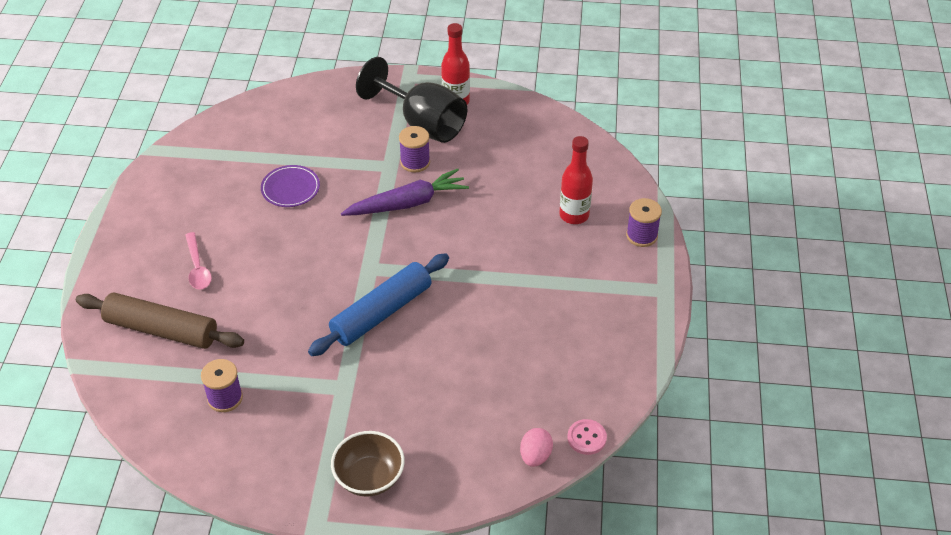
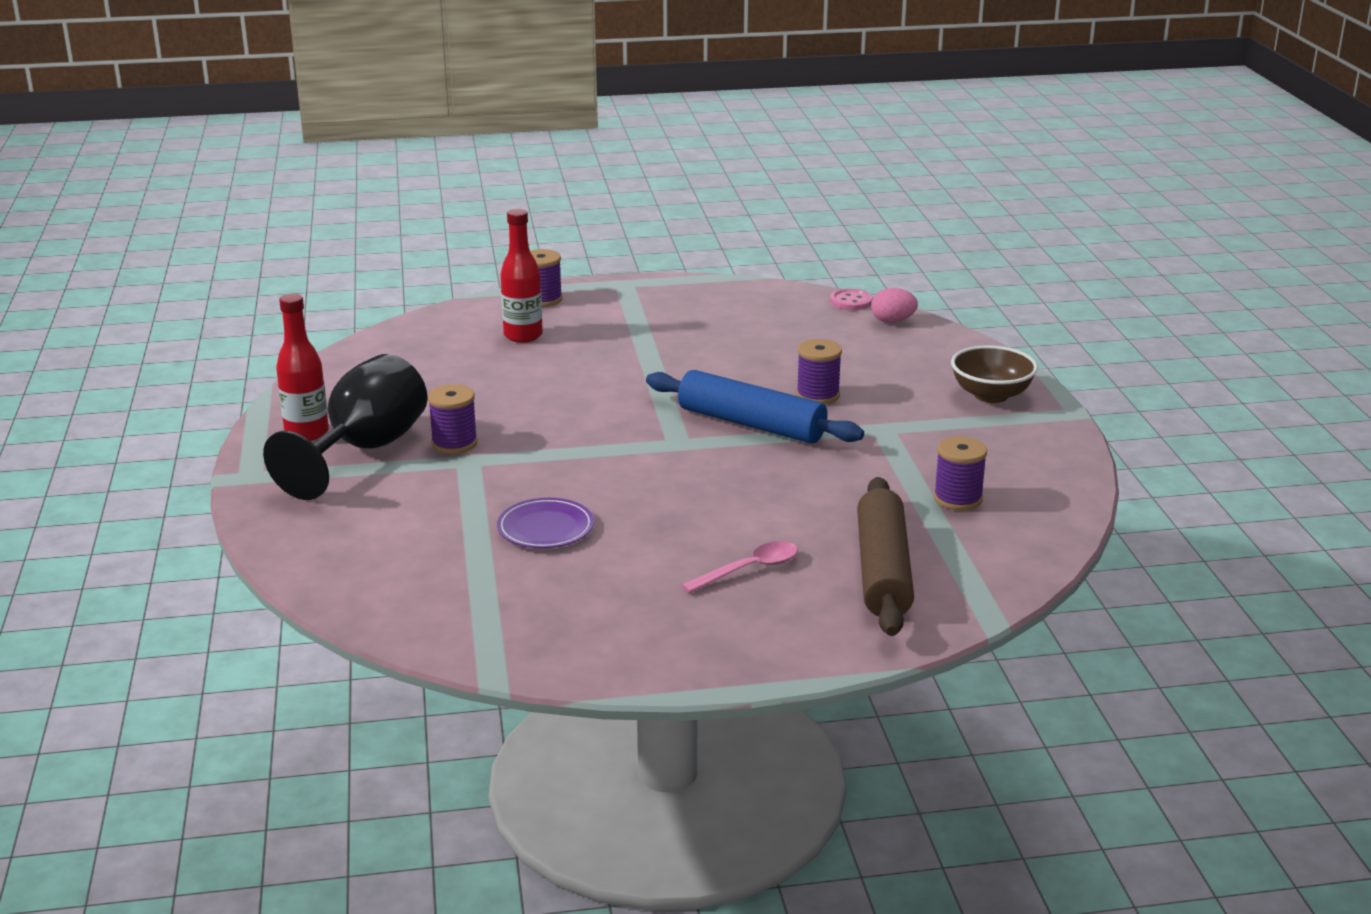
camera: 105 degrees left, 20 degrees down
(407, 203) = (543, 436): purple carrot -> none
(412, 363) = (818, 395): none -> purple spool

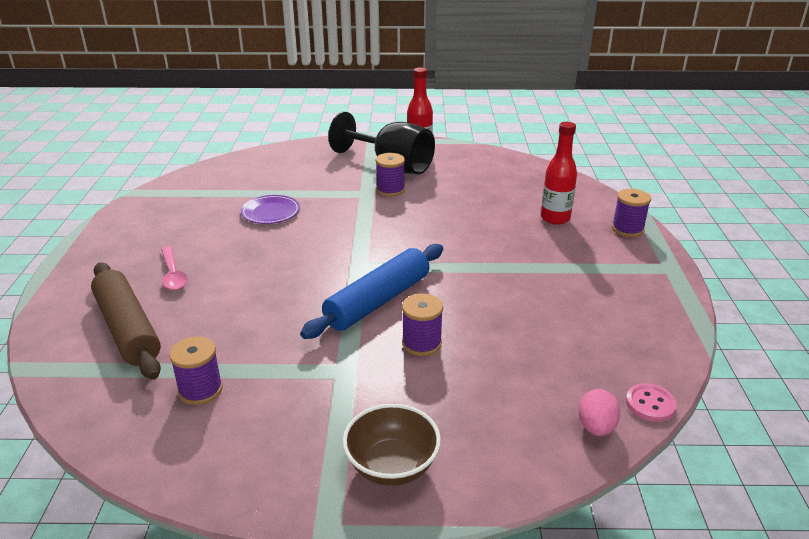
camera: 100 degrees right, 5 degrees up
(883, 571) = (127, 329): brown rolling pin -> brown rolling pin turned 45 degrees clockwise

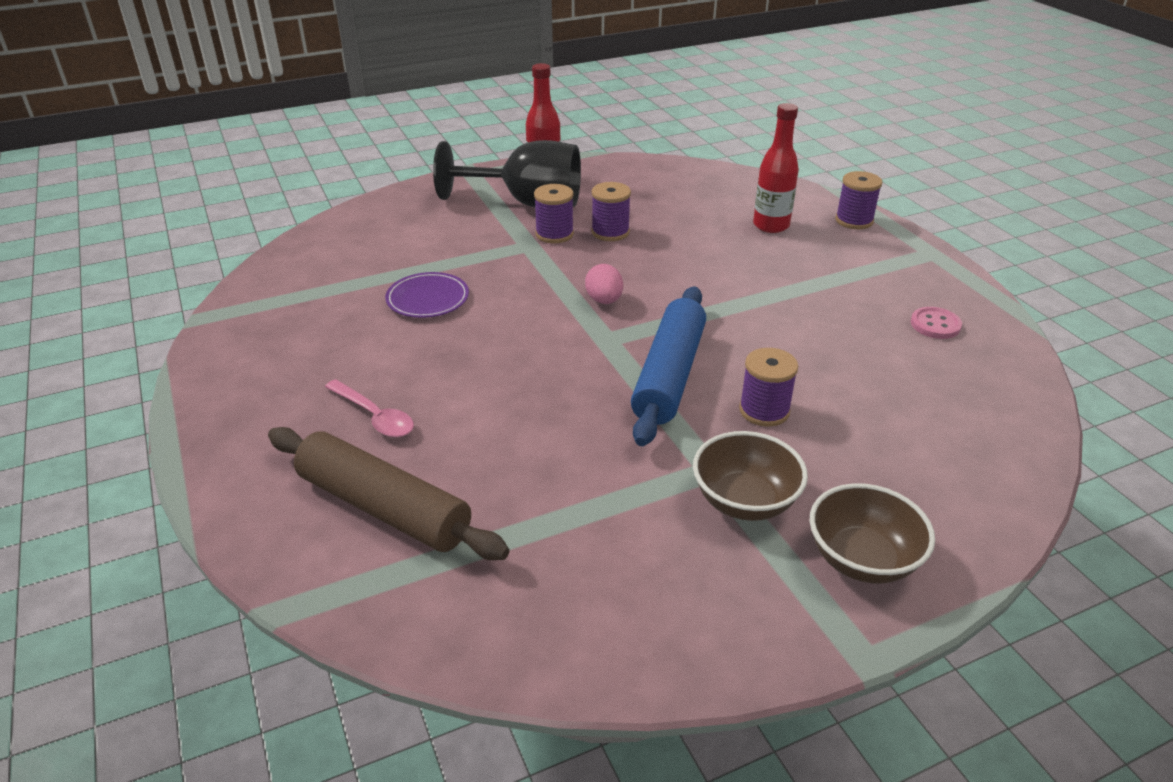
camera: 25 degrees left, 5 degrees up
(200, 390) = (561, 552): purple spool -> purple spool (610, 232)
(348, 398) = (744, 501): none -> brown bowl
(596, 427) = (1013, 444): pink egg -> pink egg (604, 300)
(650, 404) = (1038, 403): pink button -> pink button (935, 325)

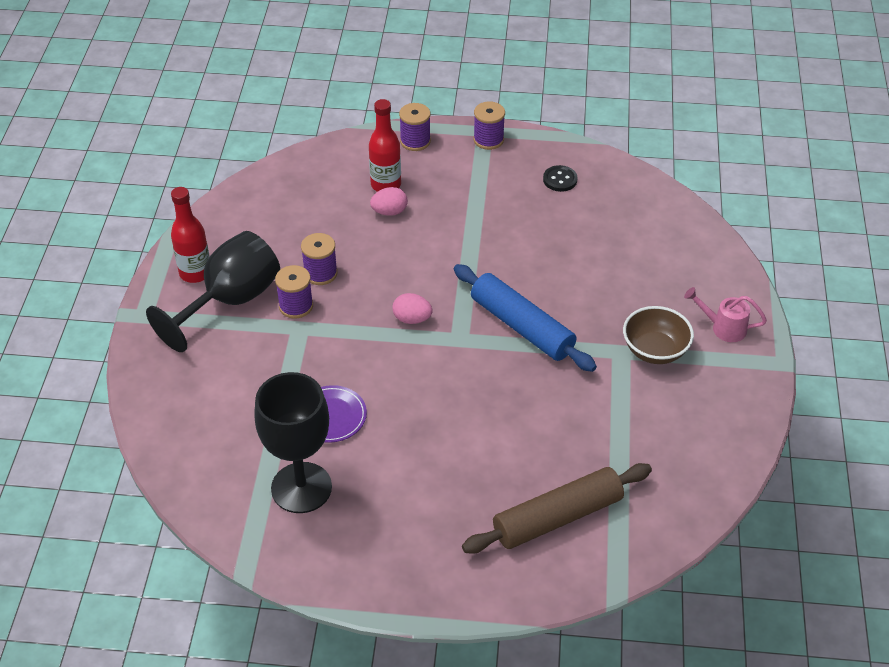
camera: 60 degrees left, 10 degrees up
(322, 313) = (301, 488): none -> black goblet
(375, 417) = (461, 494): pink spoon -> none
(737, 239) = (389, 212): none -> pink egg
(764, 410) = (586, 301): purple spool -> purple spool (488, 140)
(862, 559) = (723, 328): brown bowl -> pink watering can
(935, 325) = (560, 180): pink button -> black button

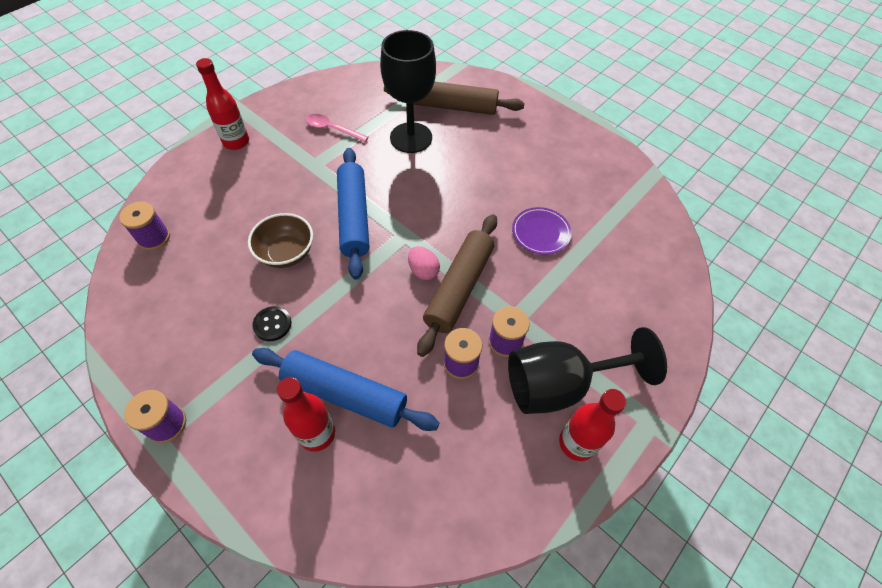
camera: 145 degrees left, 10 degrees up
(301, 488) = (591, 199): black goblet -> black goblet (411, 138)
(368, 323) = (459, 288): none -> brown rolling pin
(389, 212) = (345, 394): pink egg -> blue rolling pin
(415, 141) = (231, 479): purple spool -> purple spool (154, 238)
(560, 180) = (172, 326): black button -> black button (272, 324)
(653, 400) = (332, 129): none -> pink spoon
(655, 350) = (293, 153): brown bowl -> brown bowl (286, 253)
(723, 328) = (236, 142): pink watering can -> red bottle

